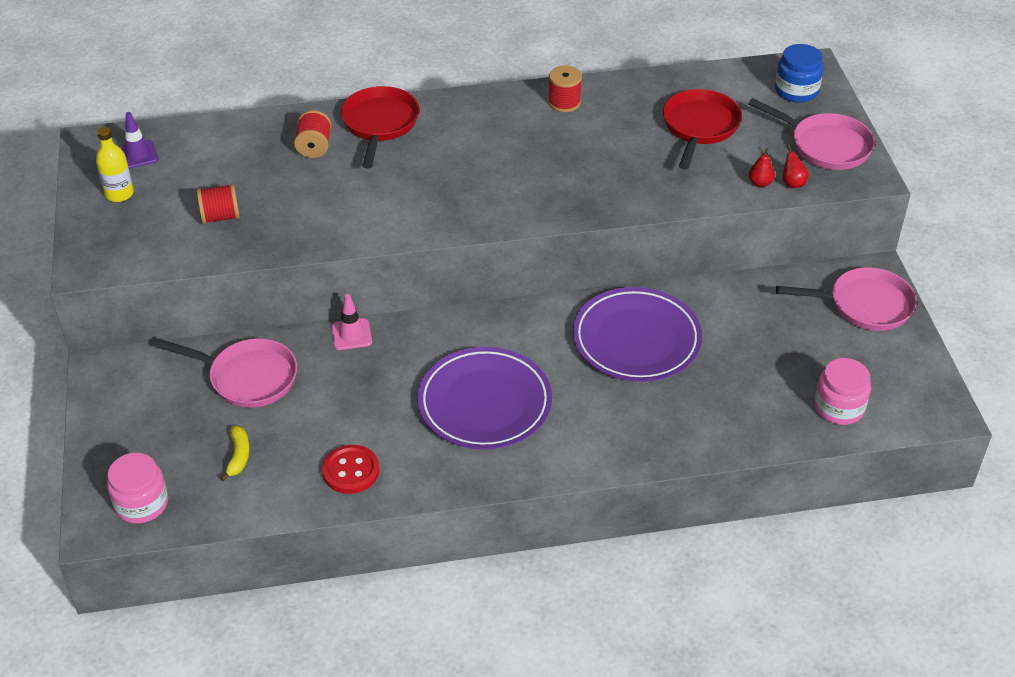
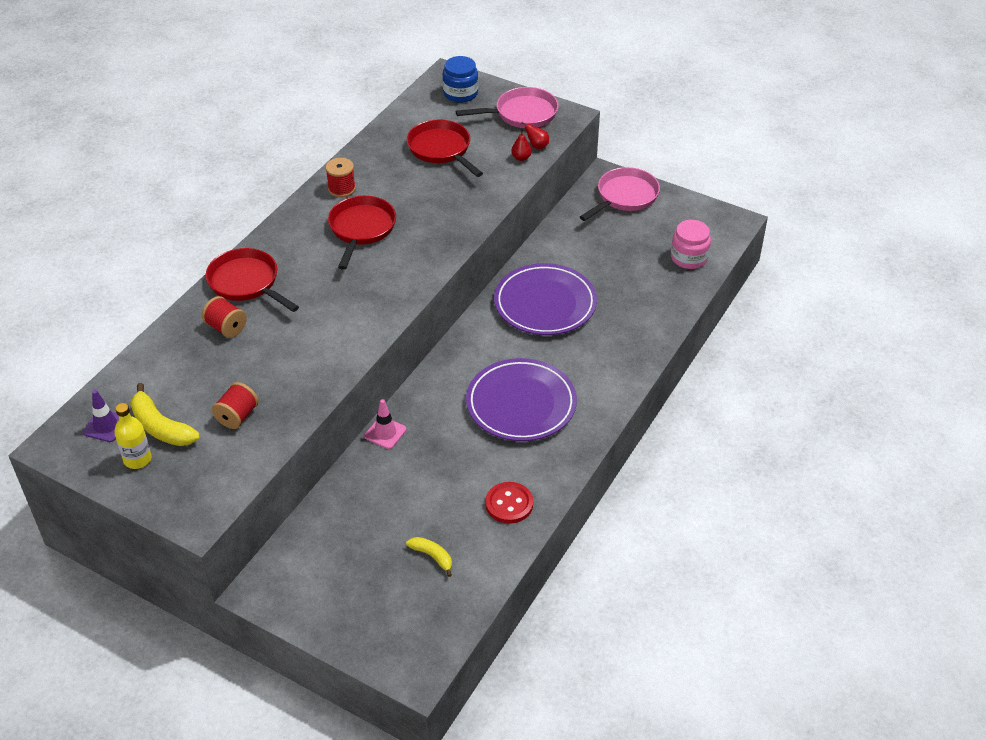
camera: 50 degrees left, 0 degrees up
(141, 503) = (420, 636): pink jar -> none
(166, 184) = (161, 427): none -> yellow banana
(248, 377) = (363, 510): pink pan -> none
(527, 146) = (361, 229): none -> red pan

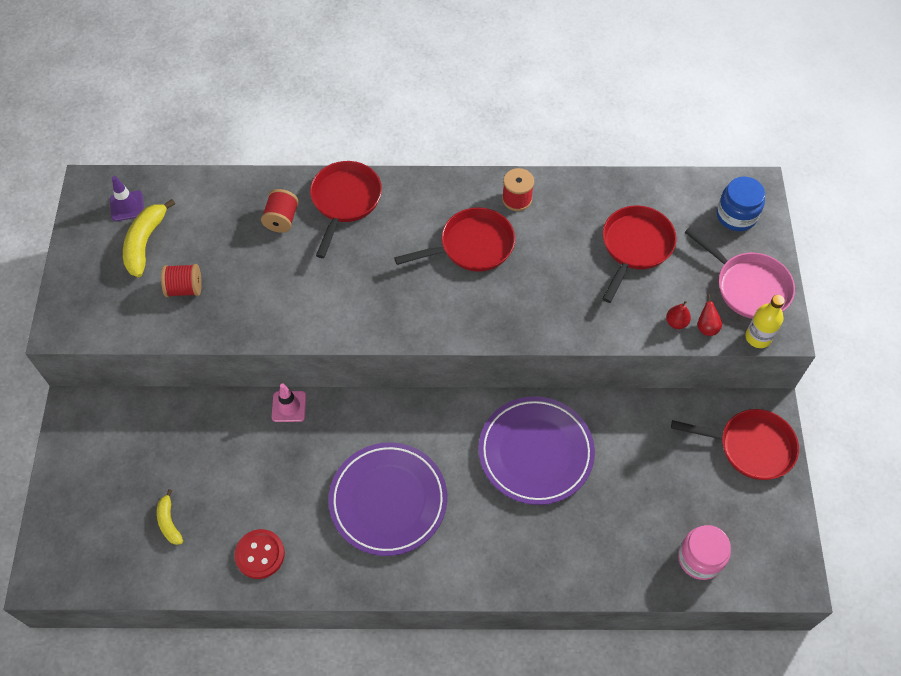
camera: 60 degrees right, 15 degrees up
(137, 459) = (103, 249): yellow bottle -> yellow bottle (758, 337)
(432, 556) = (169, 522): yellow banana -> yellow banana turned 150 degrees clockwise
(625, 197) = (750, 447): pink pan -> red pan

